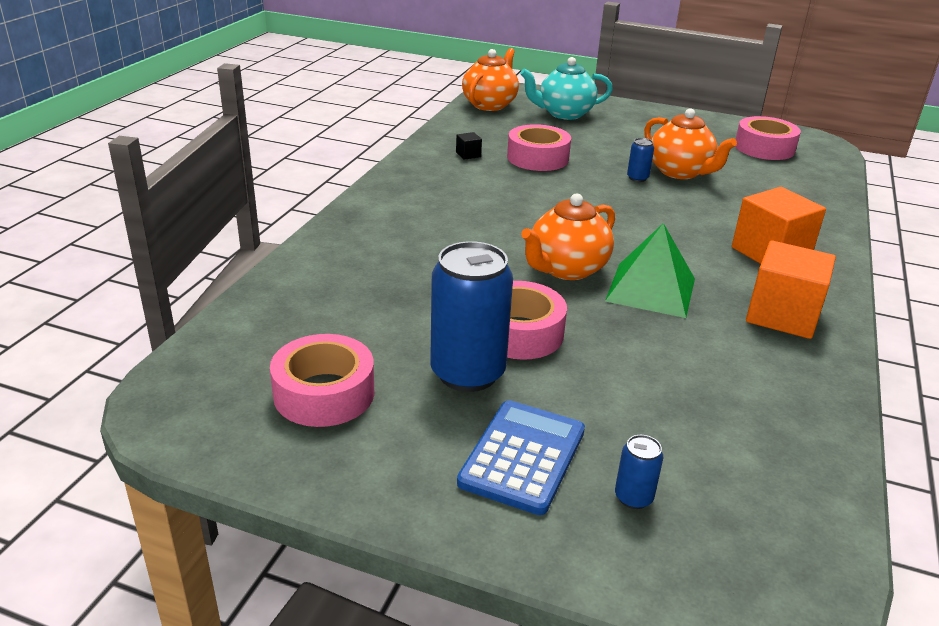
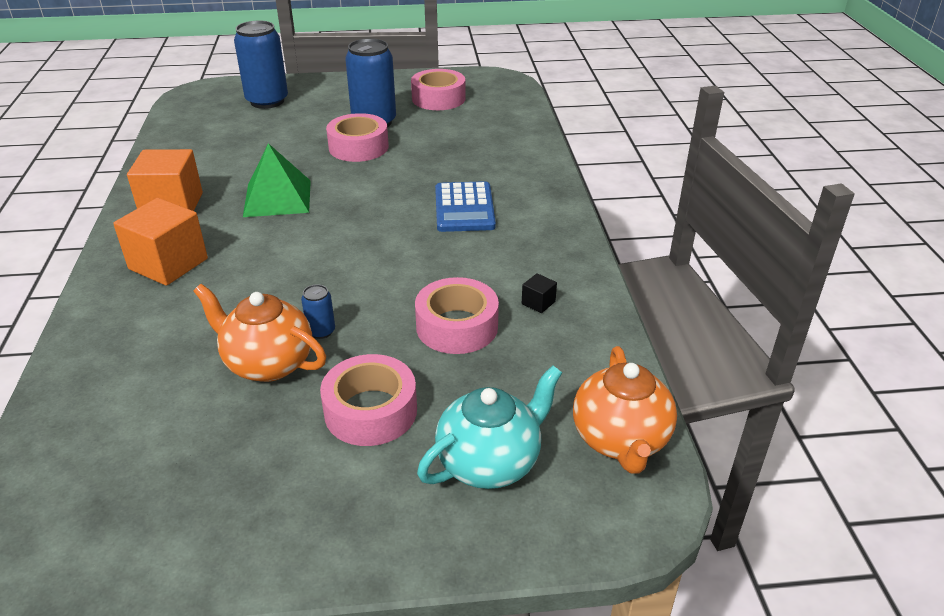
camera: 155 degrees right, 5 degrees up
(523, 457) = (324, 101): blue calculator -> blue calculator (464, 208)
(566, 269) = (349, 196): orange teapot -> none
(633, 497) = (267, 101): blue can -> blue can, size x2.28
(764, 148) = (131, 485): pink tape -> pink tape (371, 411)

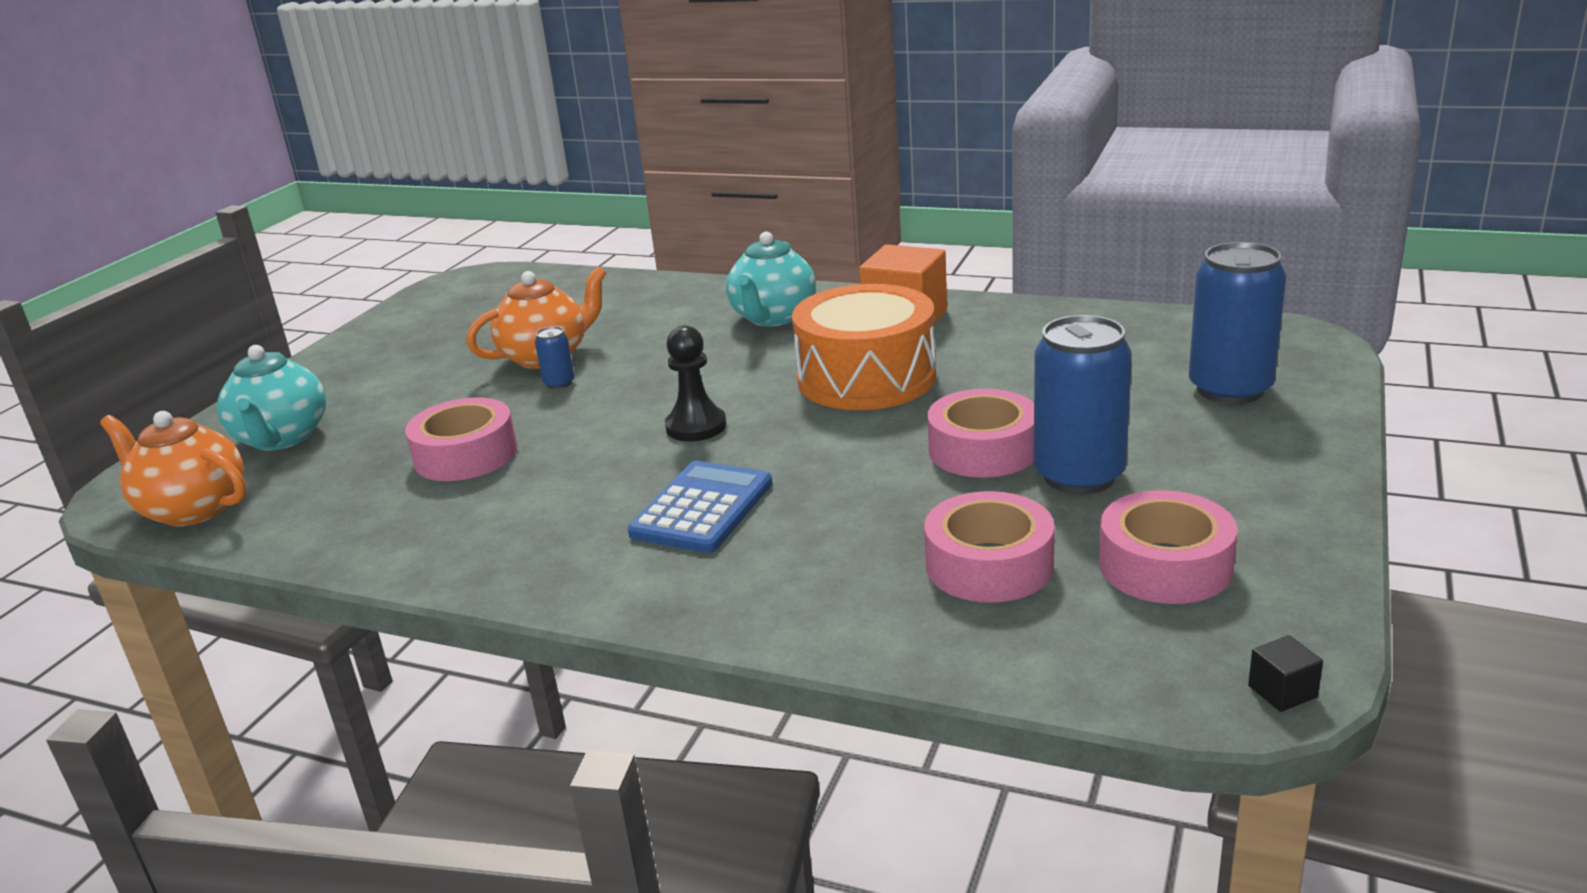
camera: 120 degrees right, 10 degrees down
(168, 264) = (773, 318): orange cube -> turquoise teapot
(277, 198) = (866, 378): green pyramid -> orange drum
(369, 240) = (696, 426): none -> black pawn
(371, 411) = (419, 395): pink tape -> pink tape (989, 565)
(464, 208) = (702, 508): blue calculator -> blue calculator turned 90 degrees clockwise
(538, 303) = (431, 516): black cube -> black cube (1282, 691)

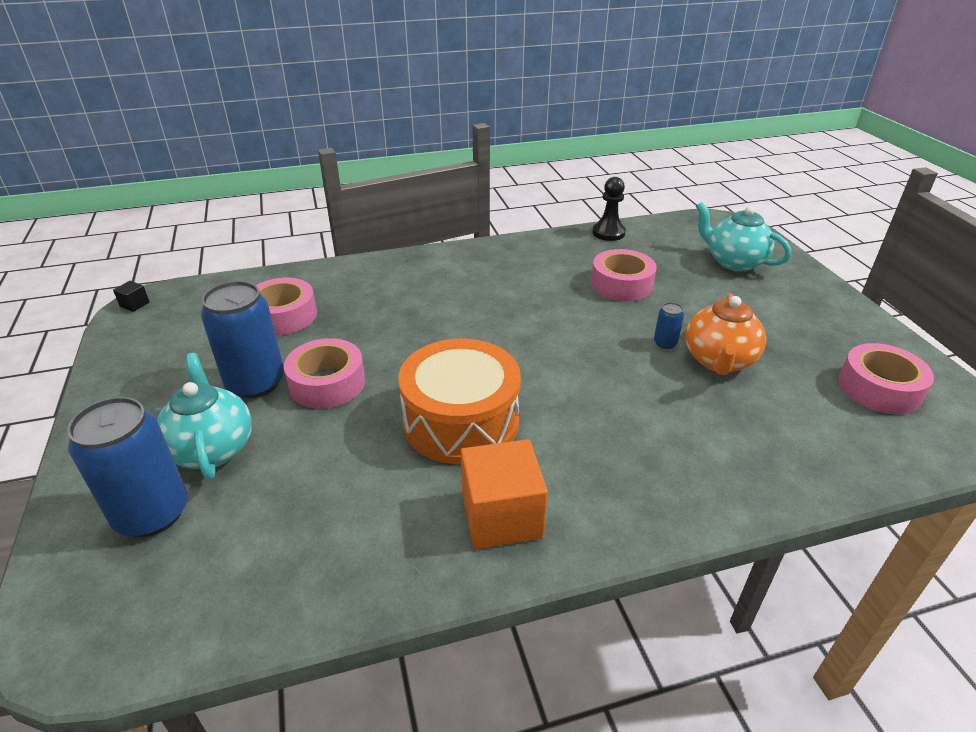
camera: 140 degrees right, 10 degrees up
(192, 509) = (686, 227): orange teapot -> none
(696, 426) = (525, 341): black pawn -> black pawn (608, 233)
(702, 508) = (454, 298): blue calculator -> none
(773, 318) = (624, 471): turquoise teapot -> turquoise teapot (212, 448)
(1165, 565) = (191, 342): pink tape -> pink tape (879, 388)

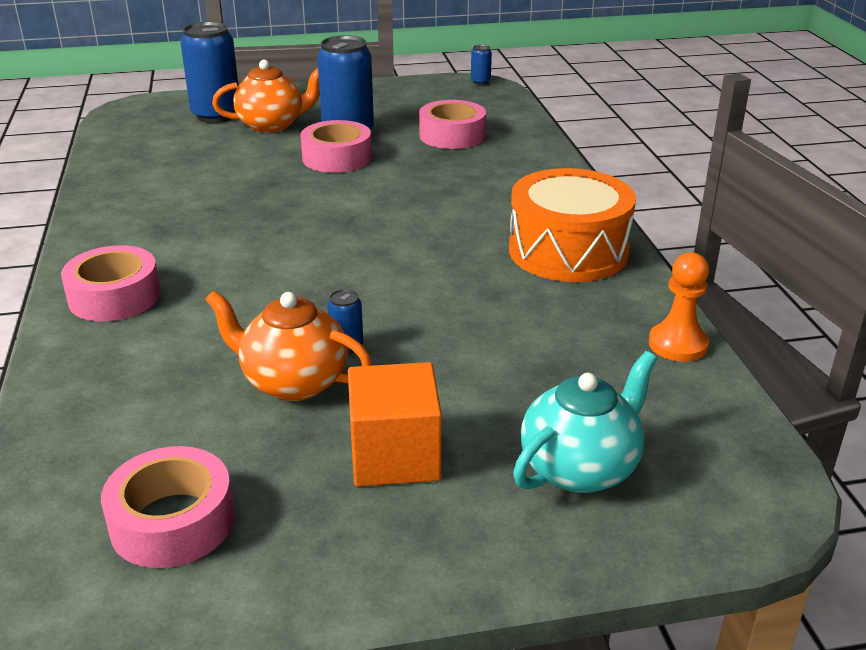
camera: 95 degrees right, 5 degrees down
(134, 304) = (480, 82): black cube -> blue can
(212, 448) = (272, 125): turquoise teapot -> orange teapot
(461, 421) = (256, 213): orange drum -> orange drum (568, 251)
(501, 516) = (132, 225): orange cube -> orange cube (395, 456)
(608, 233) = (677, 344): black pawn -> orange pawn
(621, 284) = (503, 333): pink tape -> pink tape (114, 297)

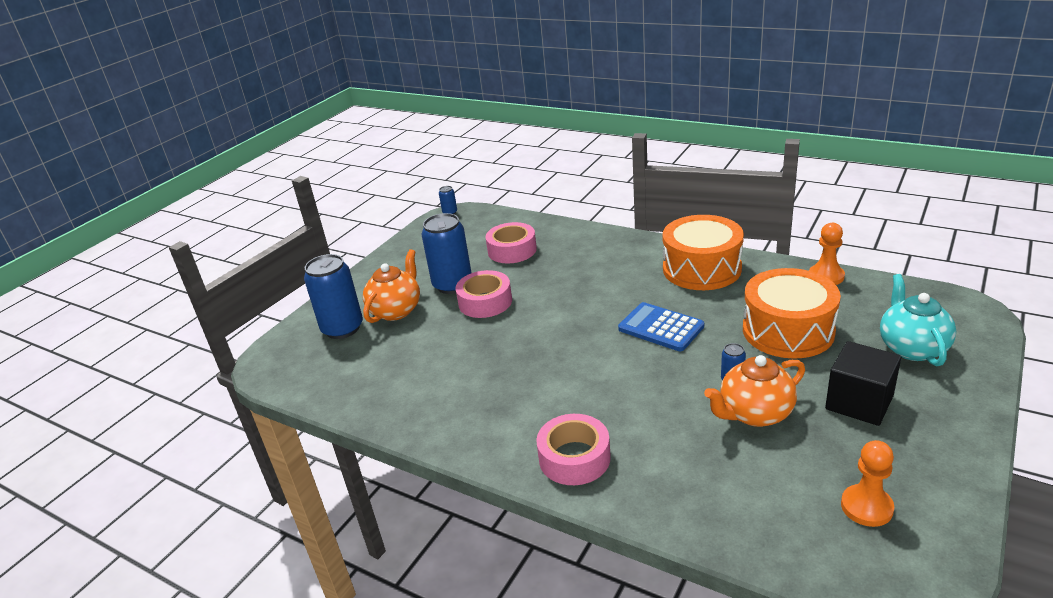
camera: 45 degrees left, 0 degrees up
(172, 521) = (866, 507): pink tape -> orange pawn
(395, 456) = (859, 402): orange cube -> black cube
(404, 267) = (661, 328): none -> blue calculator
(501, 353) = (788, 331): none -> orange drum

